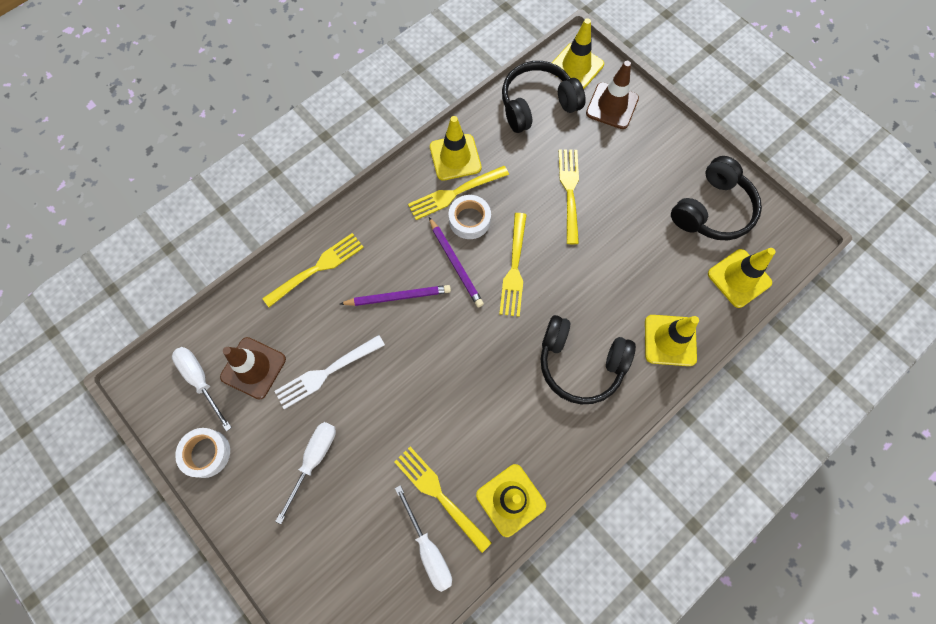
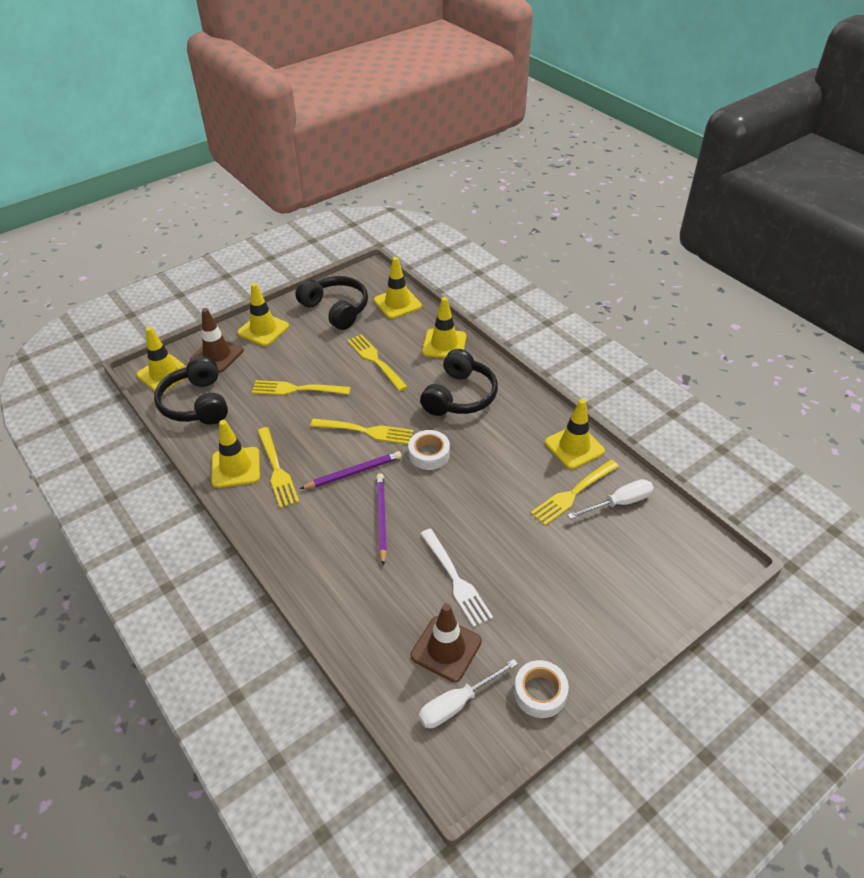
camera: 85 degrees left, 25 degrees down
(314, 460) = (545, 590): white screwdriver -> none
(317, 269) = (338, 589): yellow fork -> yellow fork (376, 361)
(469, 220) = (309, 460): white tape -> white tape (429, 454)
(661, 141) = (263, 329): none -> yellow traffic cone

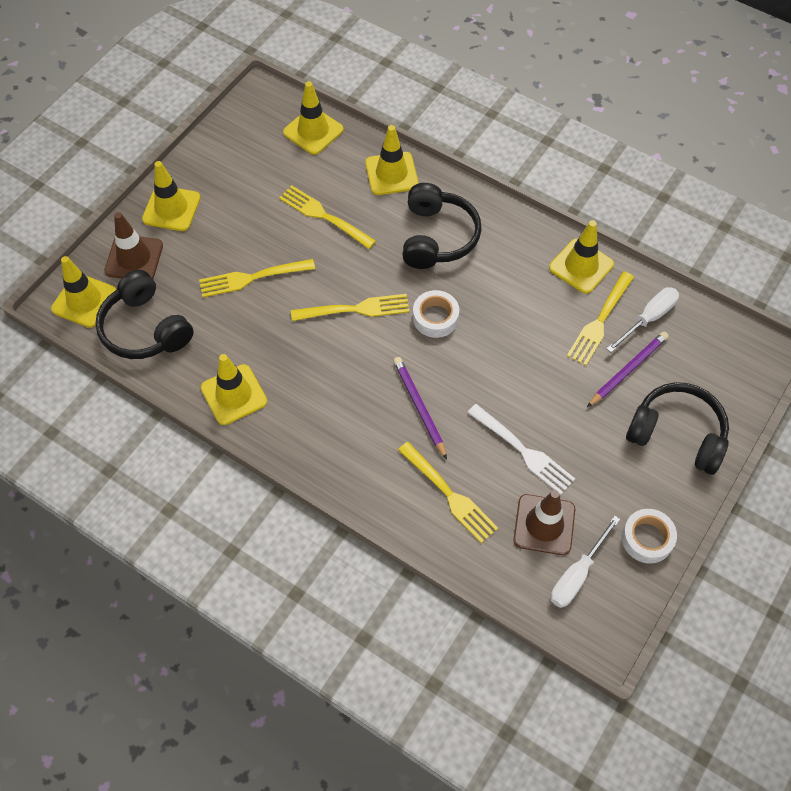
camera: 20 degrees left, 15 degrees up
(276, 469) = (280, 383): yellow fork -> yellow fork (448, 494)
(336, 309) = (244, 158): black headphones -> black headphones (677, 434)
(353, 473) = (365, 363): purple pencil -> purple pencil (628, 370)

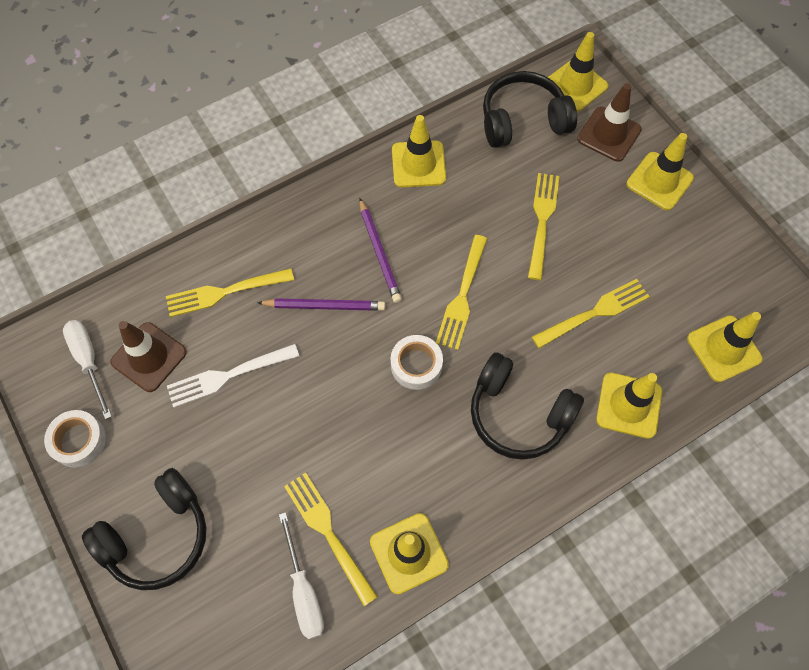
camera: 115 degrees right, 5 degrees up
(628, 370) = (255, 528): purple pencil -> purple pencil (379, 252)

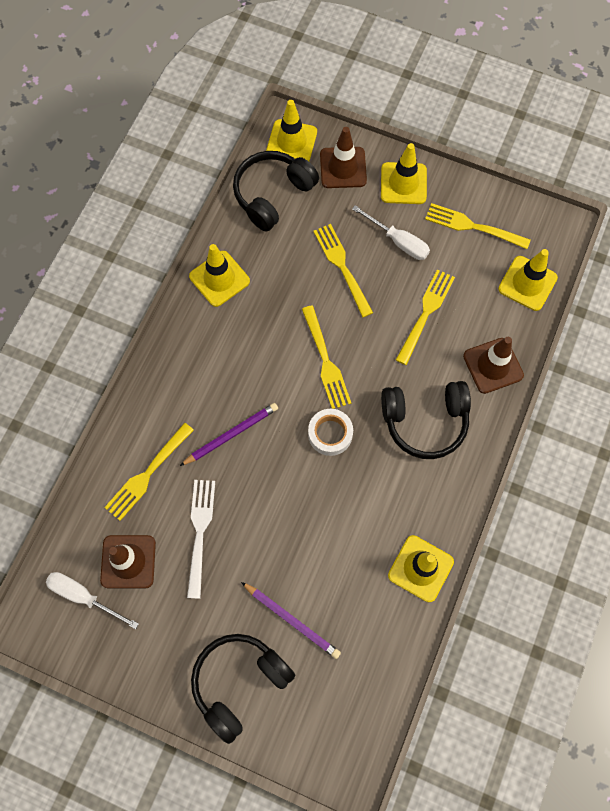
camera: 35 degrees left, 5 degrees up
(78, 441) = (125, 659): white tape -> none
(157, 536) = (239, 682): black headphones -> black headphones turned 150 degrees counterclockwise
(229, 375) = (200, 533): white fork -> white fork turned 150 degrees clockwise
(304, 591) = (369, 644): white screwdriver -> white screwdriver (398, 241)
(329, 533) = (357, 594): yellow fork -> yellow fork (473, 226)
(379, 252) = (241, 367): purple pencil -> purple pencil (291, 620)
(628, 405) = (493, 365): yellow traffic cone -> brown traffic cone

